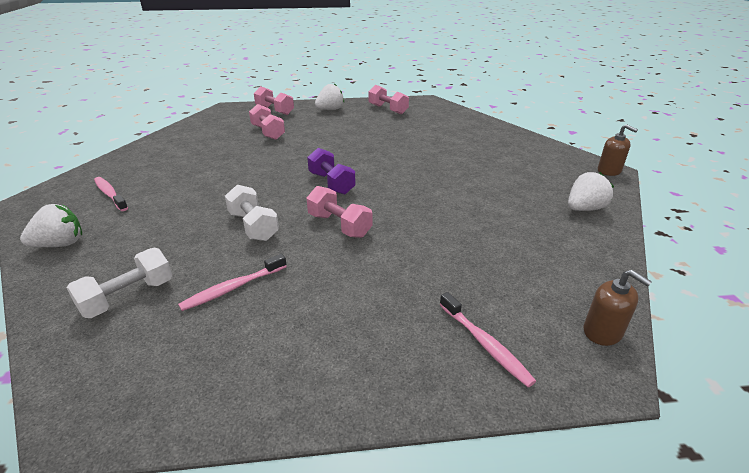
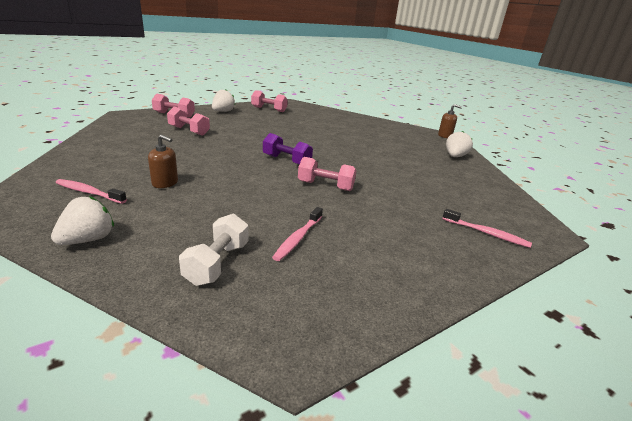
camera: 30 degrees left, 5 degrees down
(253, 226) = (261, 196): white dumbbell -> none
(602, 332) = (529, 214): brown soap dispenser -> brown soap dispenser (165, 183)

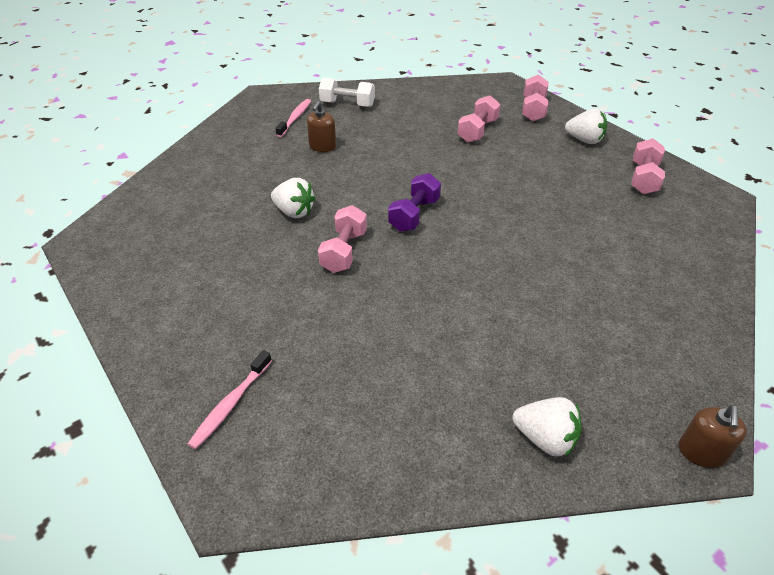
camera: 90 degrees right, 15 degrees up
(88, 239) = (222, 137): white strawberry -> white strawberry (294, 212)
(217, 263) = (186, 197): white dumbbell -> white dumbbell (347, 104)
(298, 238) = (221, 235): pink toothbrush -> none

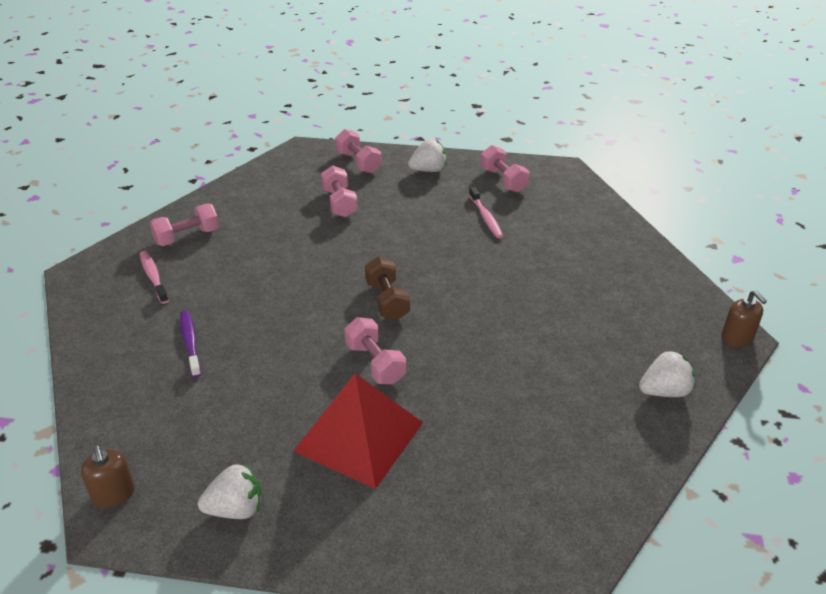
camera: 45 degrees left, 5 degrees down
(230, 404) = (460, 531): pink toothbrush -> pink toothbrush (485, 217)
(258, 168) = (190, 343): none -> purple toothbrush
(264, 291) = (358, 436): none -> red pyramid
(294, 212) = (285, 359): white strawberry -> white strawberry (236, 509)
(322, 146) = (223, 289): brown soap dispenser -> brown soap dispenser (114, 494)
(347, 104) = (187, 237): white dumbbell -> pink dumbbell
(414, 215) = (387, 300): purple dumbbell -> brown dumbbell

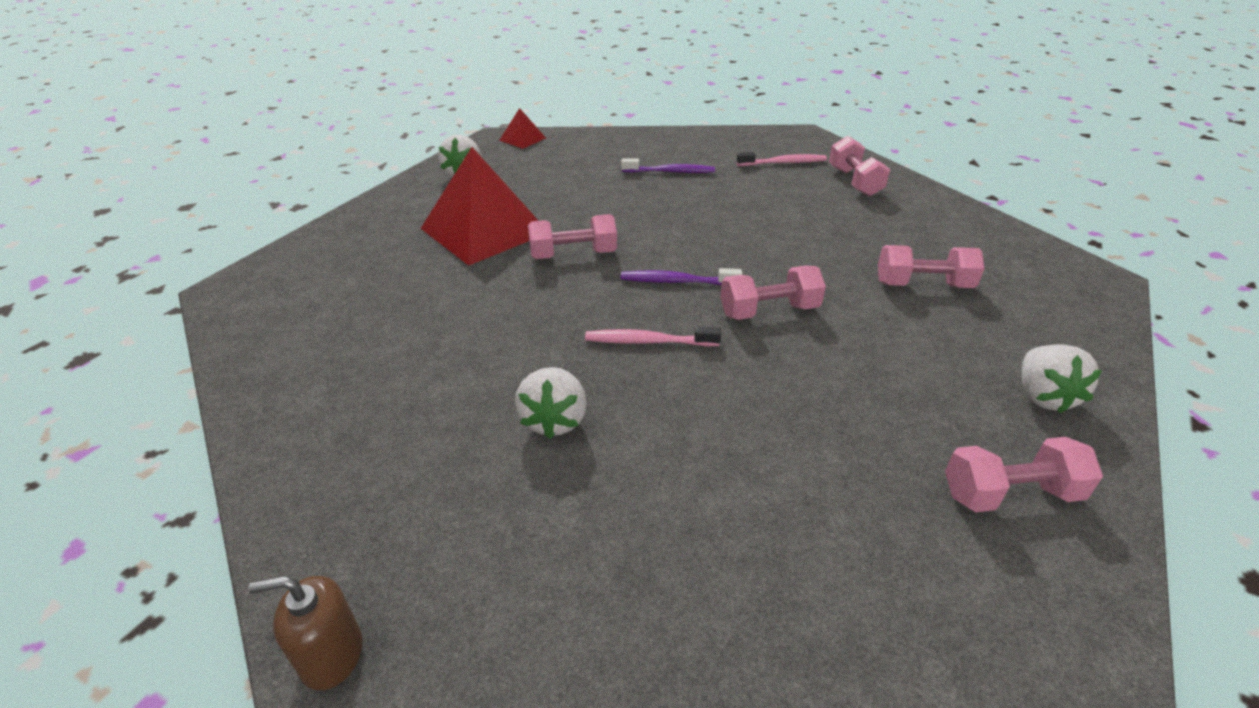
camera: 110 degrees right, 0 degrees up
(114, 494) = (522, 139): brown soap dispenser -> red pyramid
(358, 163) = (1059, 322): pink dumbbell -> pink dumbbell (769, 311)
(387, 300) = (676, 281): brown dumbbell -> purple toothbrush
(485, 217) = (861, 424): pink toothbrush -> pink toothbrush (648, 341)
(664, 391) = (328, 472): white strawberry -> white strawberry (554, 420)

